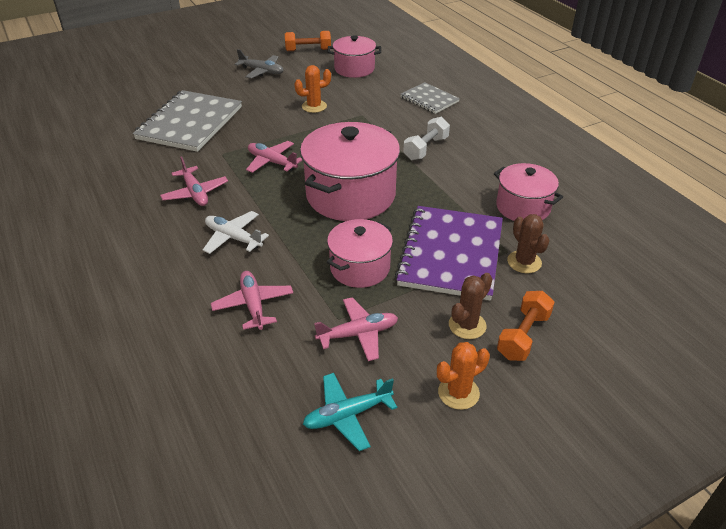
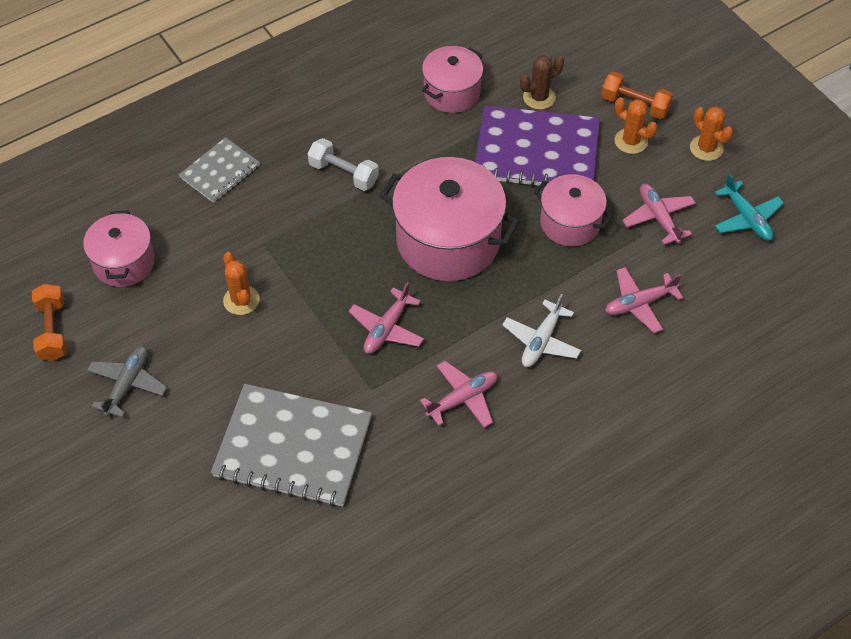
camera: 95 degrees left, 15 degrees up
(467, 325) = (631, 141): brown cactus -> orange cactus

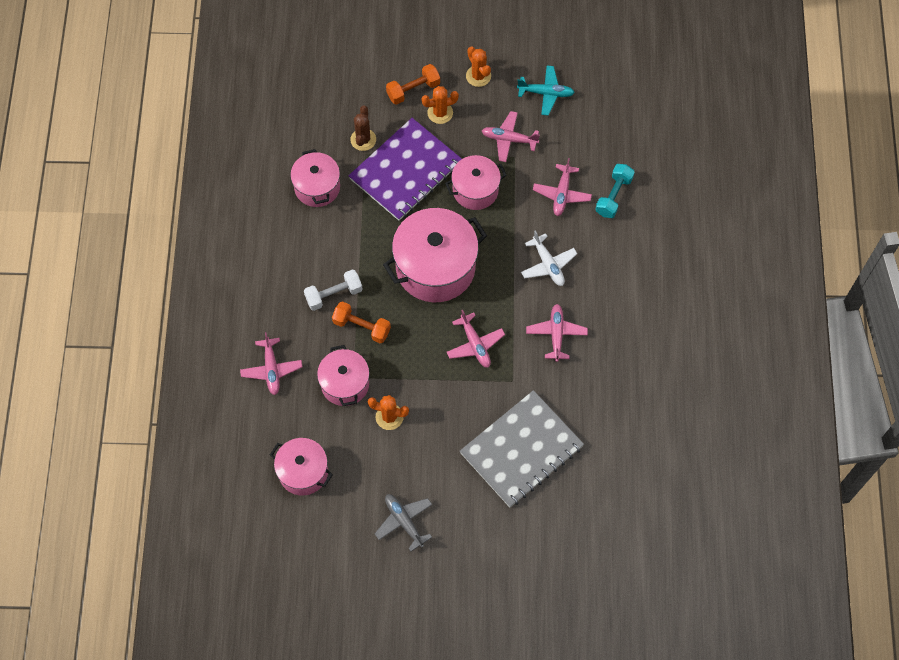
camera: 55 degrees left, 10 degrees up
(52, 330) = (326, 546): orange dumbbell -> orange dumbbell (361, 327)
(220, 172) = (271, 369): grey notebook -> pink plane
(250, 240) = (345, 384): none -> pink pot
(684, 355) = (613, 196): none -> turquoise dumbbell
(706, 148) = (478, 76): orange cactus -> orange cactus turned 60 degrees clockwise

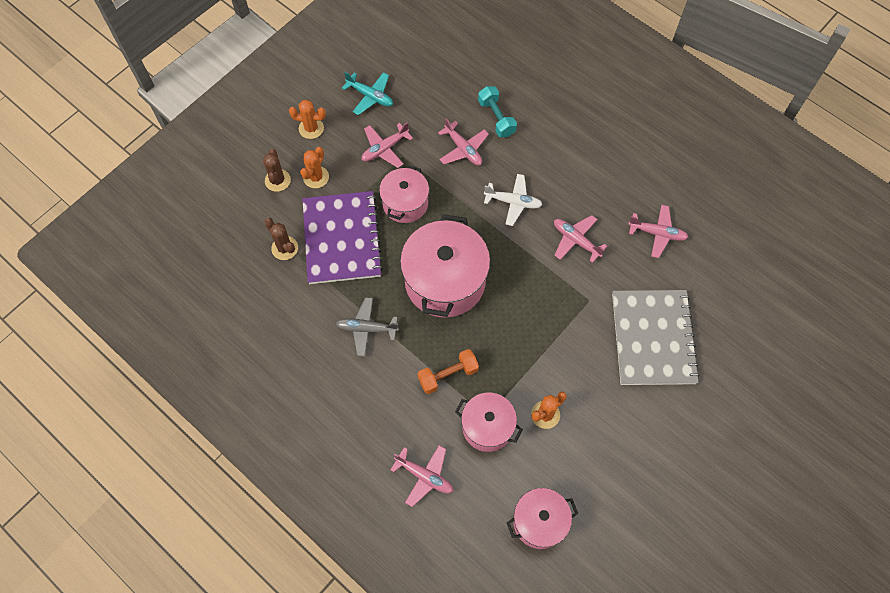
camera: 50 degrees left, 0 degrees up
(317, 187) = (293, 314): pink pot -> none
(334, 294) = (400, 374): white dumbbell -> none
(404, 522) = (646, 474): grey plane -> grey plane (366, 329)
(413, 90) = (277, 180): orange dumbbell -> brown cactus
(475, 344) = (536, 303): pink plane -> pink plane (657, 233)
(546, 93) = (370, 96): turquoise plane -> turquoise plane turned 75 degrees clockwise

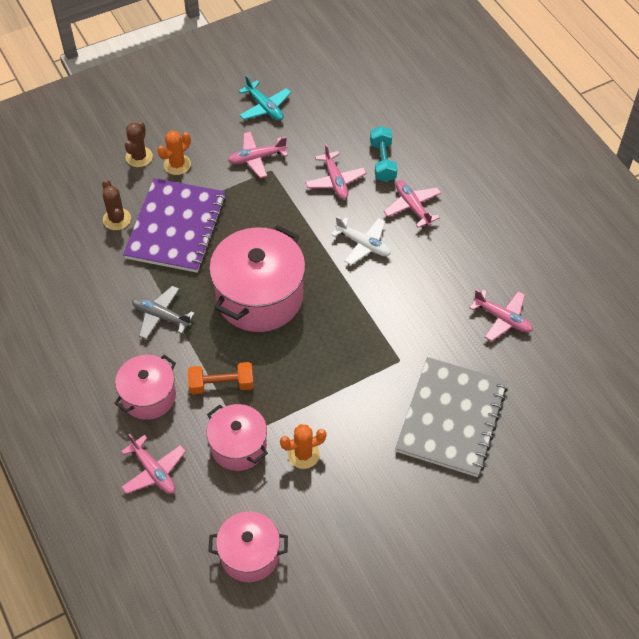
camera: 20 degrees right, 10 degrees down
(311, 128) = (193, 120): orange cactus -> none
(405, 203) = (253, 213): pink pot -> pink pot (149, 396)
(576, 240) = (412, 299): pink plane -> pink plane (412, 207)

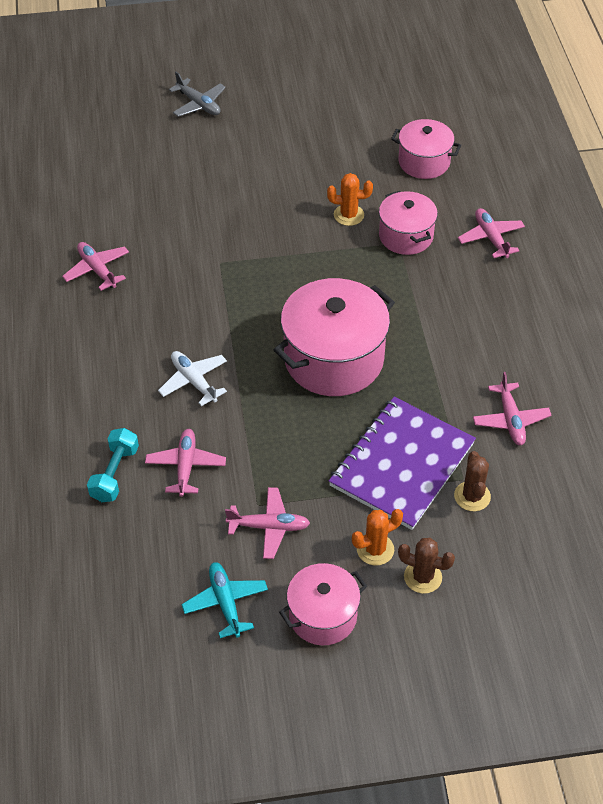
camera: 160 degrees left, 5 degrees down
(139, 157) = (422, 577): brown cactus -> brown cactus turned 75 degrees clockwise
(149, 396) = (480, 298): pink pot -> pink pot (322, 616)
(161, 316) = (447, 369): grey plane -> grey plane (199, 104)
(221, 385) = (404, 289): orange dumbbell -> none
(412, 207) = (114, 407): pink plane -> pink plane (510, 420)
(451, 418) = (200, 206): grey notebook -> none

